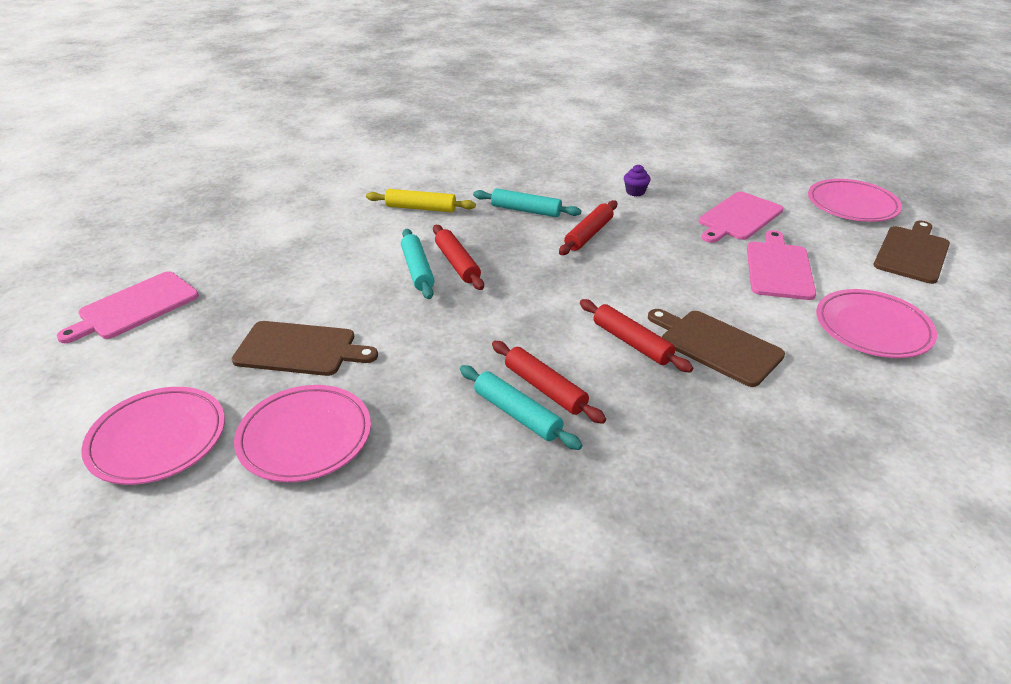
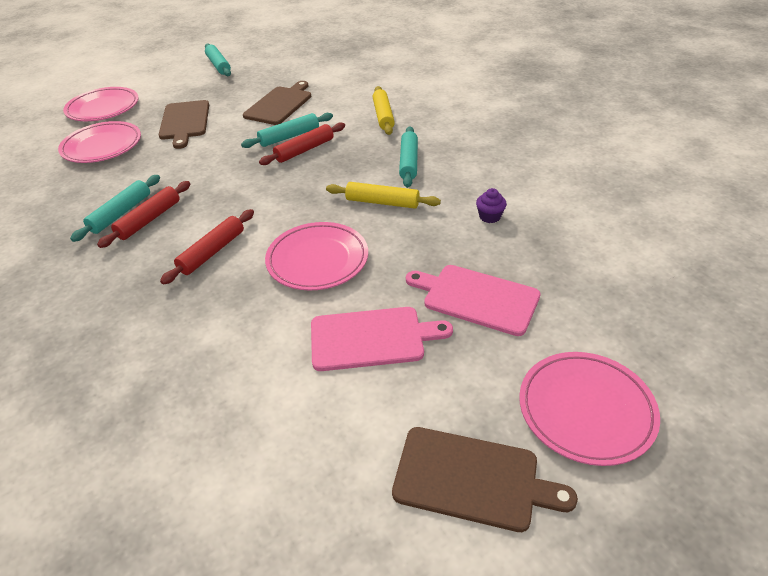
camera: 75 degrees right, 5 degrees up
(135, 307) = (218, 65): pink cutting board -> turquoise rolling pin
(589, 234) = (382, 202): red rolling pin -> yellow rolling pin
(716, 346) = (214, 302): brown cutting board -> brown cutting board (279, 104)
(872, 328) = (267, 423): pink plate -> pink plate (317, 260)

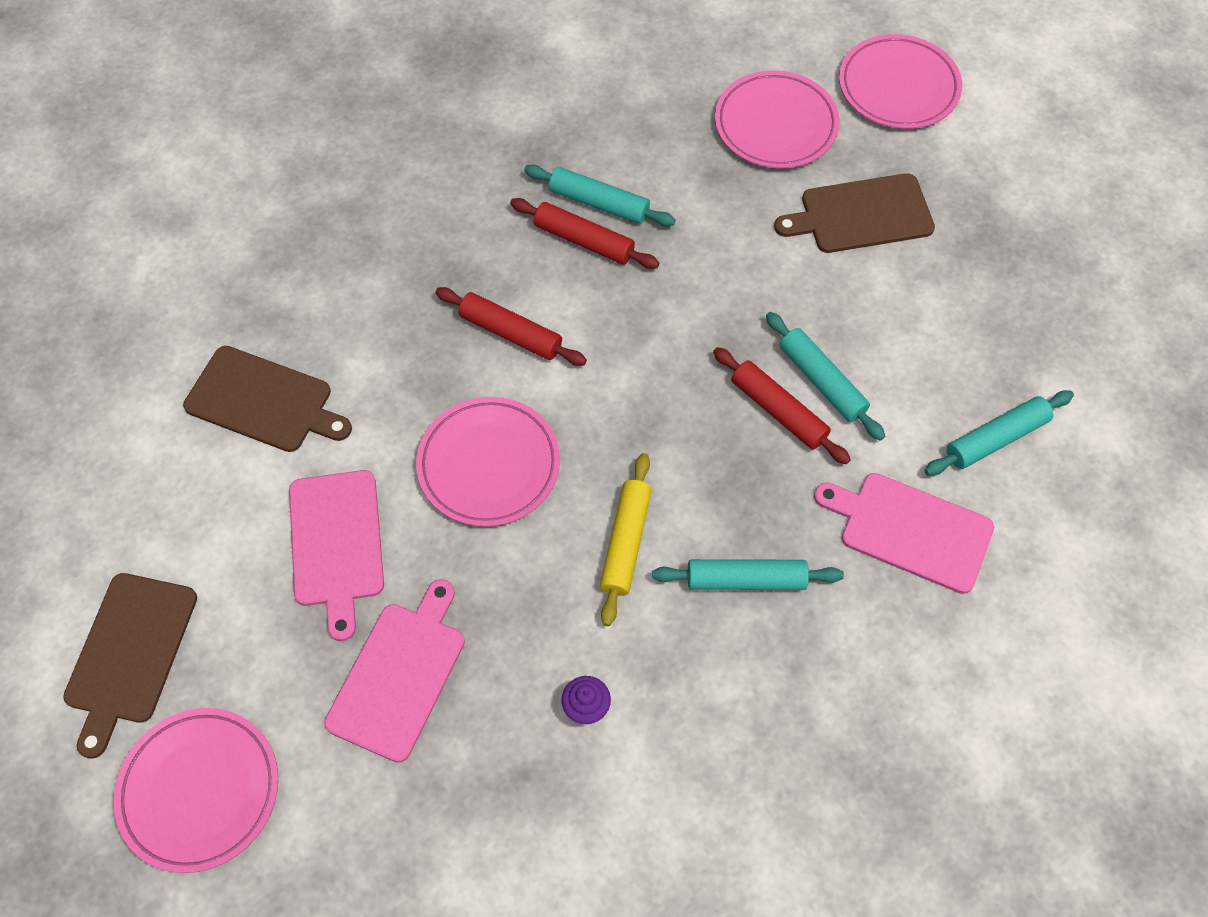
camera: 85 degrees right, 20 degrees up
(218, 65) = (1091, 216): turquoise rolling pin -> turquoise rolling pin (996, 438)
(279, 104) = (938, 348): brown cutting board -> brown cutting board (264, 401)
(383, 116) = (910, 530): yellow rolling pin -> pink cutting board

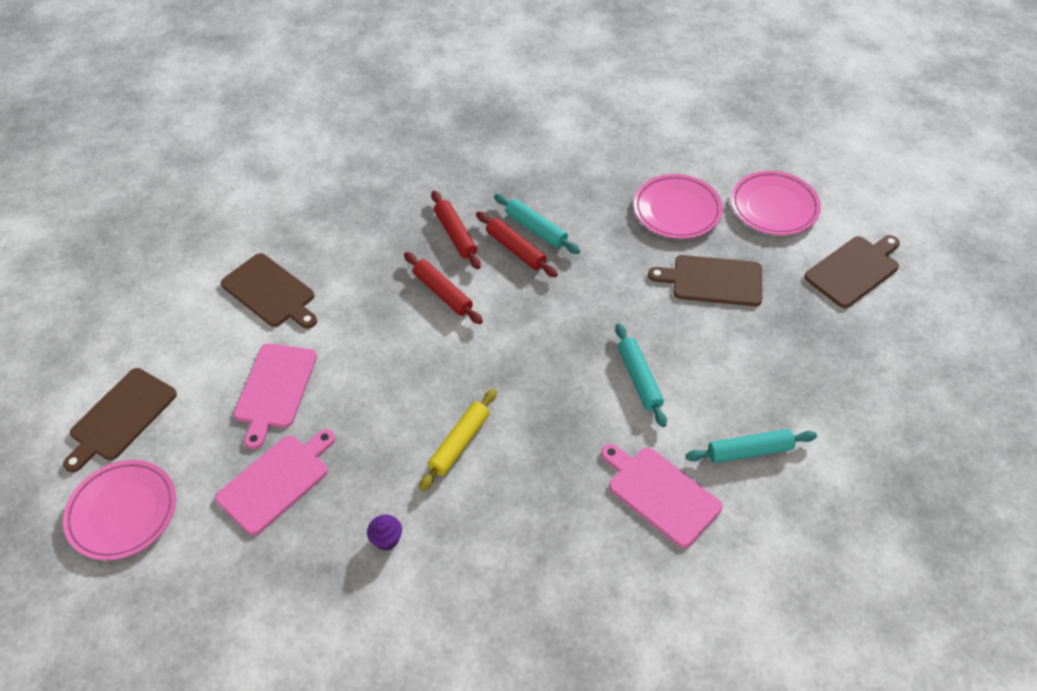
camera: 20 degrees right, 10 degrees down
(489, 465) = (392, 369): pink plate -> none
(746, 580) = (530, 491): turquoise rolling pin -> none
(778, 411) = (600, 389): red rolling pin -> red rolling pin (455, 234)
(1030, 151) = (854, 270): none -> brown cutting board

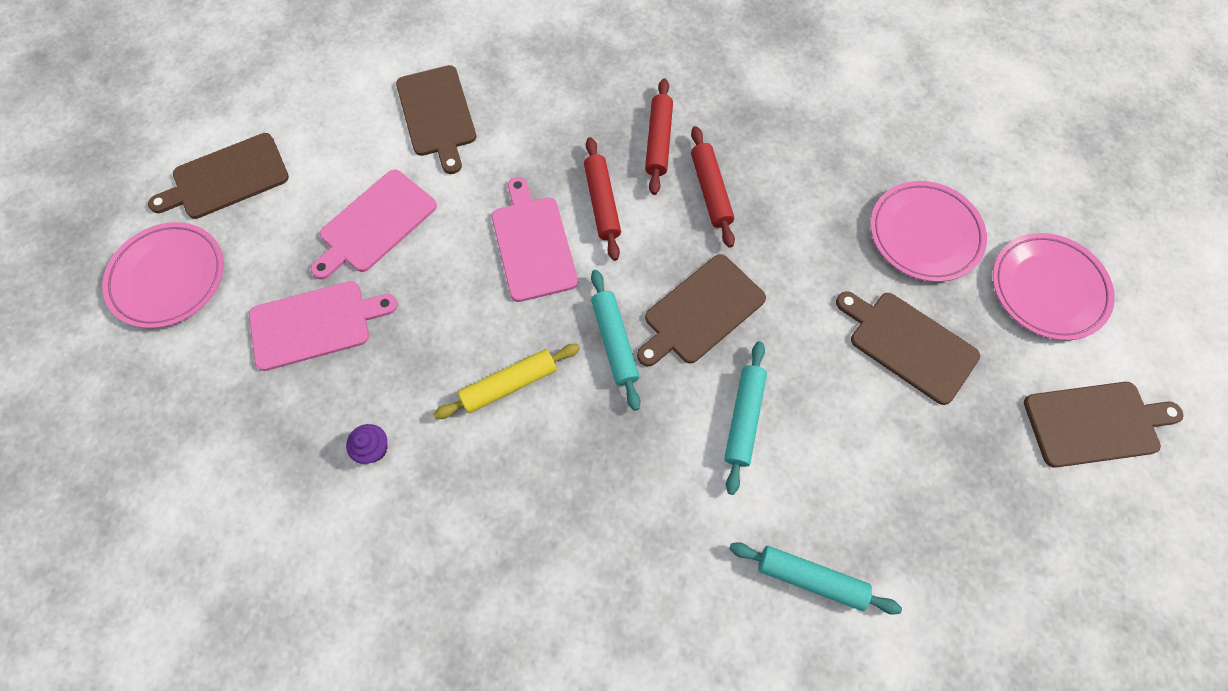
camera: 30 degrees right, 15 degrees up
(536, 229) = (748, 177): turquoise rolling pin -> turquoise rolling pin (614, 342)
(563, 328) = (701, 312): none -> brown cutting board
(660, 493) = (677, 568): pink cutting board -> pink cutting board (532, 244)

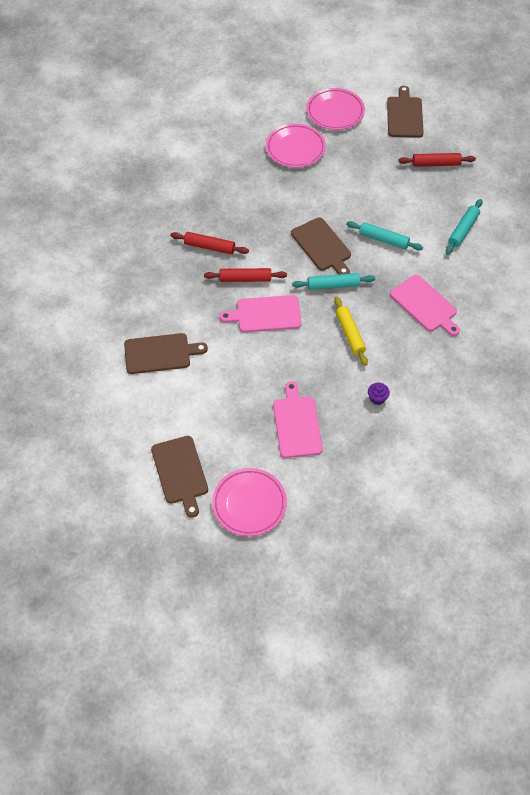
camera: 80 degrees left, 10 degrees down
(375, 224) = (234, 391): pink cutting board -> pink cutting board (425, 305)
(710, 191) = (249, 229): red rolling pin -> red rolling pin (436, 164)
(908, 344) = (355, 169): brown cutting board -> none

